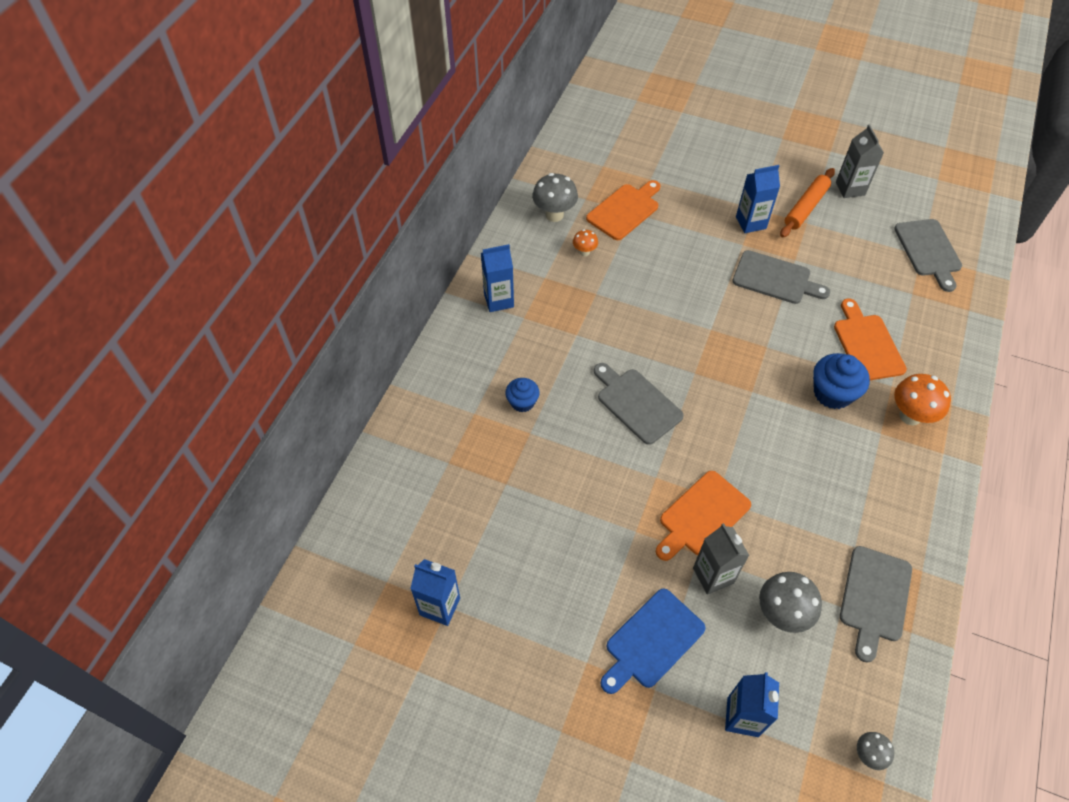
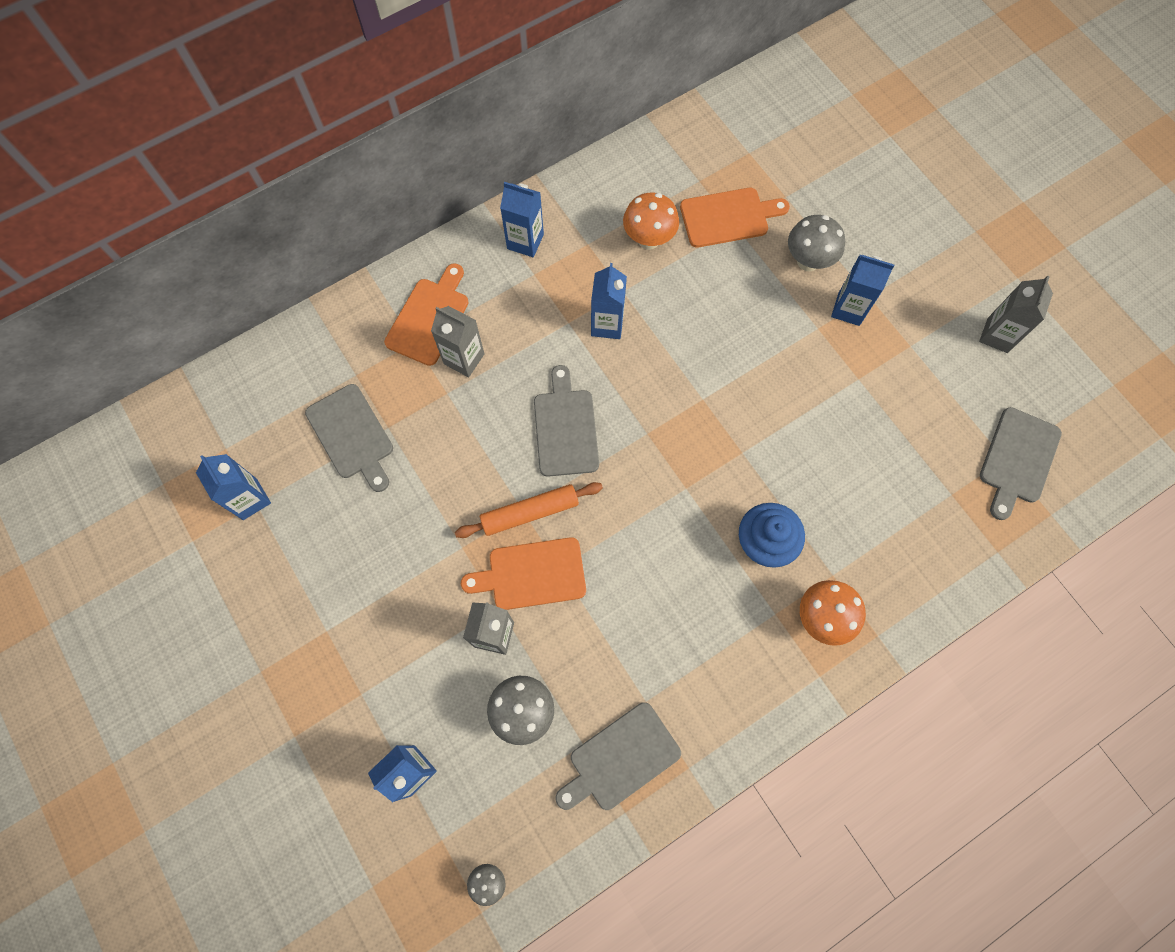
camera: 35 degrees right, 15 degrees up
(522, 402) = (464, 359): blue cupcake -> grey carton
(554, 215) = (653, 181): grey mushroom -> grey mushroom (808, 261)
(584, 252) = (648, 239): orange mushroom -> orange mushroom, size x1.82
(604, 320) = (607, 324): none -> blue carton
(651, 641) = (393, 652): blue cutting board -> none
(775, 279) = (817, 387): grey cutting board -> grey cutting board (352, 435)
(806, 207) = (925, 328): orange rolling pin -> orange rolling pin (529, 513)
(867, 344) = (848, 516): orange cutting board -> orange cutting board (429, 318)

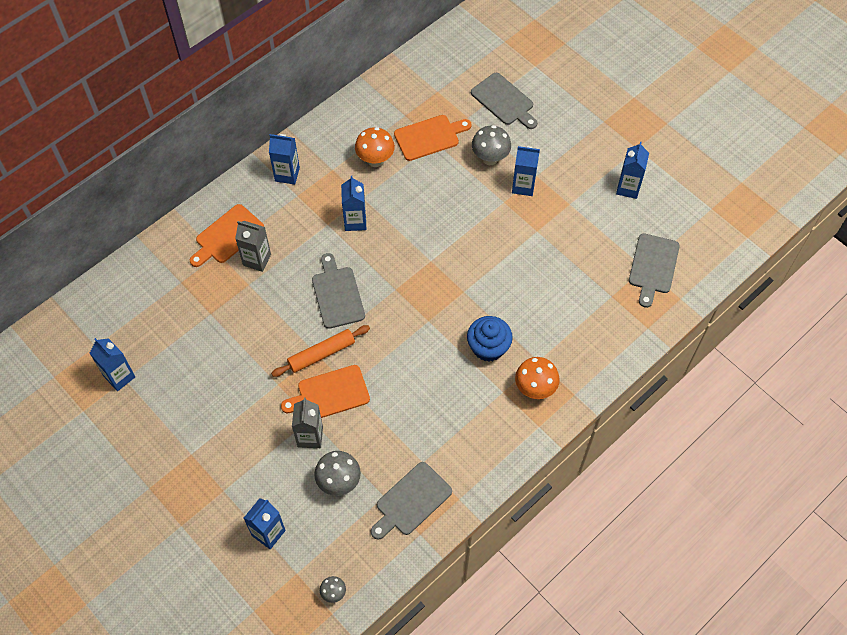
camera: 10 degrees left, 10 degrees down
(352, 435) = (185, 323): grey cutting board -> grey cutting board (504, 101)
(429, 318) = (227, 236): orange cutting board -> orange cutting board turned 150 degrees counterclockwise
(997, 335) = (628, 188): grey carton -> blue carton

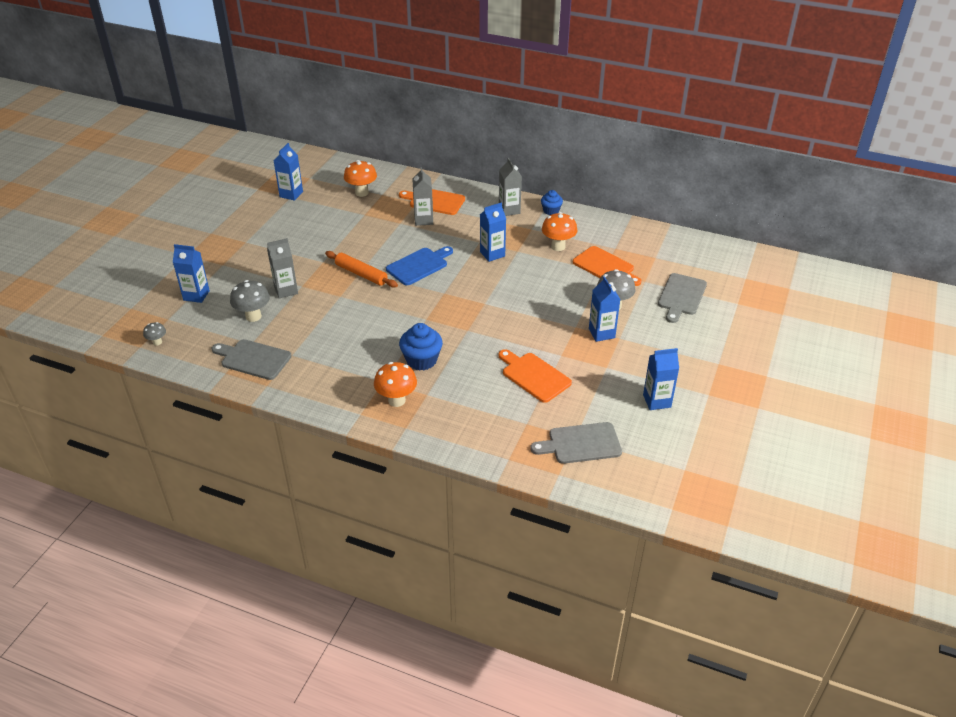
camera: 65 degrees right, 20 degrees down
(164, 301) = (362, 193): none -> orange mushroom
(287, 174) = (509, 210): blue carton -> grey carton
(311, 139) = (551, 211): none -> blue cupcake
(329, 394) = (328, 288): orange cutting board -> orange cutting board (534, 376)
(337, 294) = (419, 265): grey cutting board -> blue cutting board

